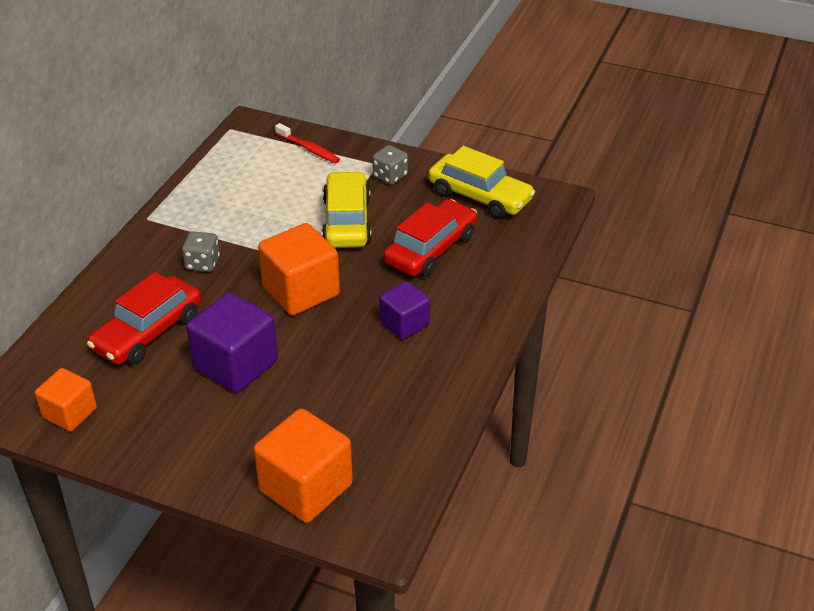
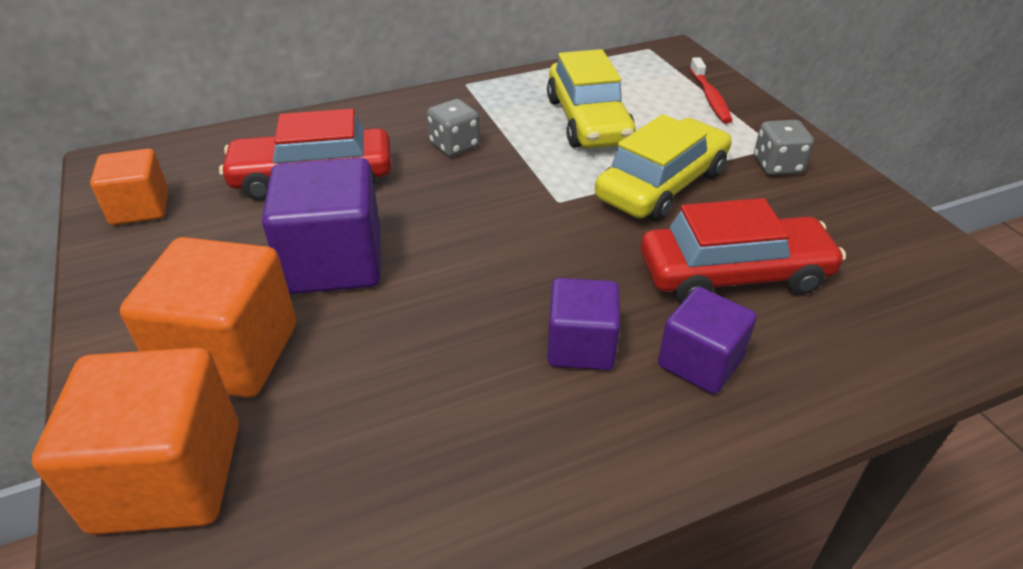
camera: 45 degrees right, 0 degrees up
(301, 291) = (510, 228): orange cube -> orange cube (230, 354)
(458, 298) = (700, 362): none -> purple cube
(480, 196) = (885, 248): yellow car -> yellow car (588, 121)

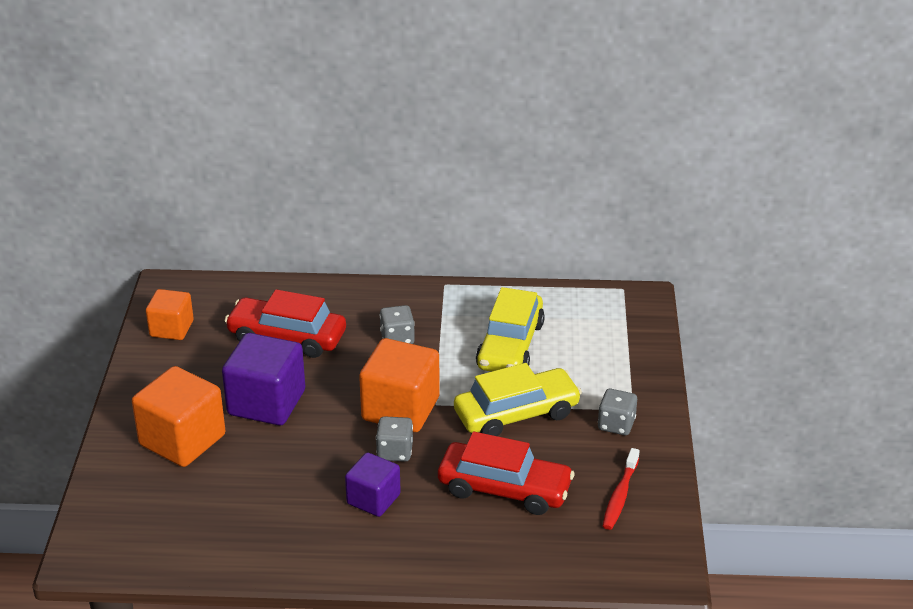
camera: 25 degrees right, 5 degrees down
(168, 477) = (127, 492): orange cube -> orange cube (400, 409)
(557, 272) = (395, 452): none -> grey dice
(700, 362) = (433, 530): purple cube -> none
(710, 98) = (625, 352): red toothbrush -> red toothbrush (620, 496)

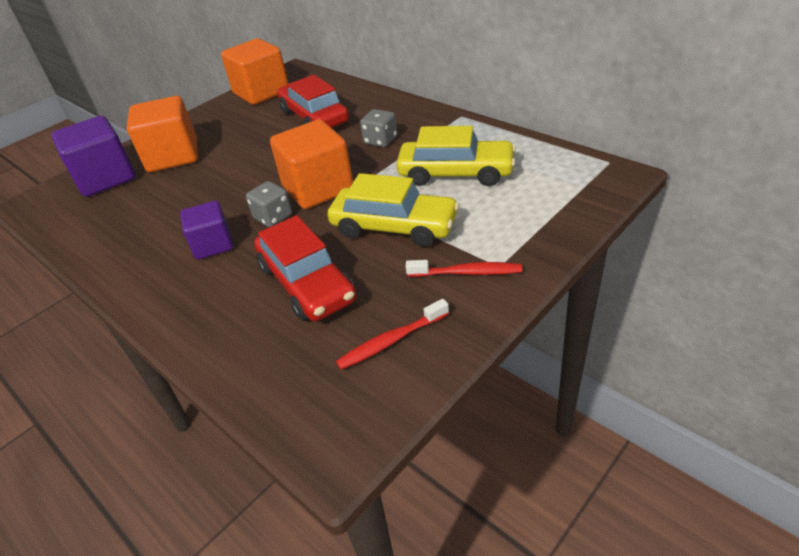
camera: 45 degrees right, 5 degrees up
(171, 328) = (261, 92): orange cube -> orange cube, size x1.64
(266, 403) = (246, 152): purple cube -> purple cube (106, 178)
(510, 345) = (456, 173): yellow car -> yellow car turned 135 degrees counterclockwise
(616, 424) = (467, 273): grey dice -> red toothbrush

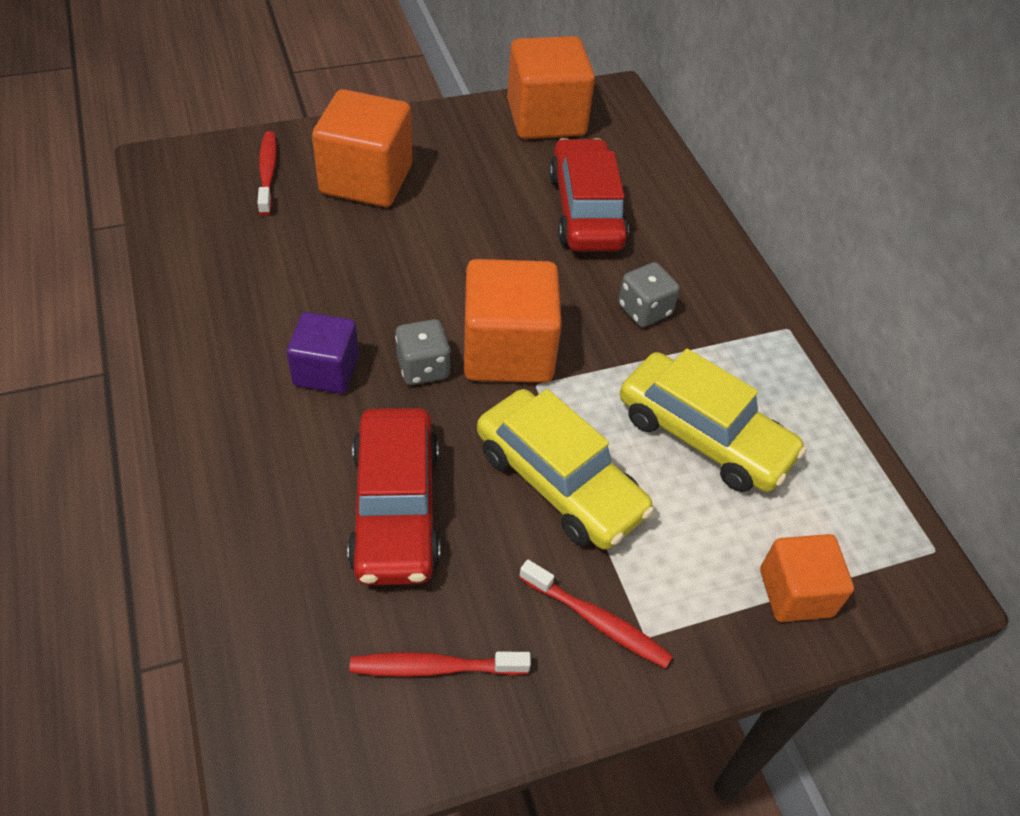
camera: 20 degrees right, 10 degrees up
(106, 178) = (268, 172): purple cube -> red toothbrush
(559, 210) = (795, 593): none -> orange cube

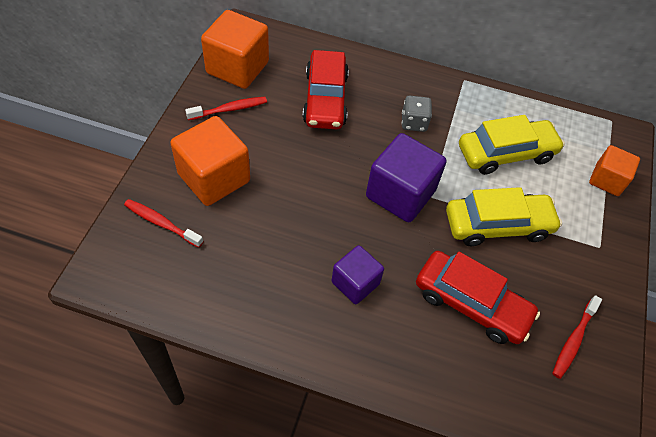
camera: 55 degrees left, 5 degrees up
(423, 368) = (385, 237): grey dice -> none
(508, 351) = (400, 194): orange cube -> purple cube
(585, 210) = (325, 99): red car -> red car turned 120 degrees counterclockwise
(597, 621) = (583, 260): red toothbrush -> red toothbrush (229, 109)

